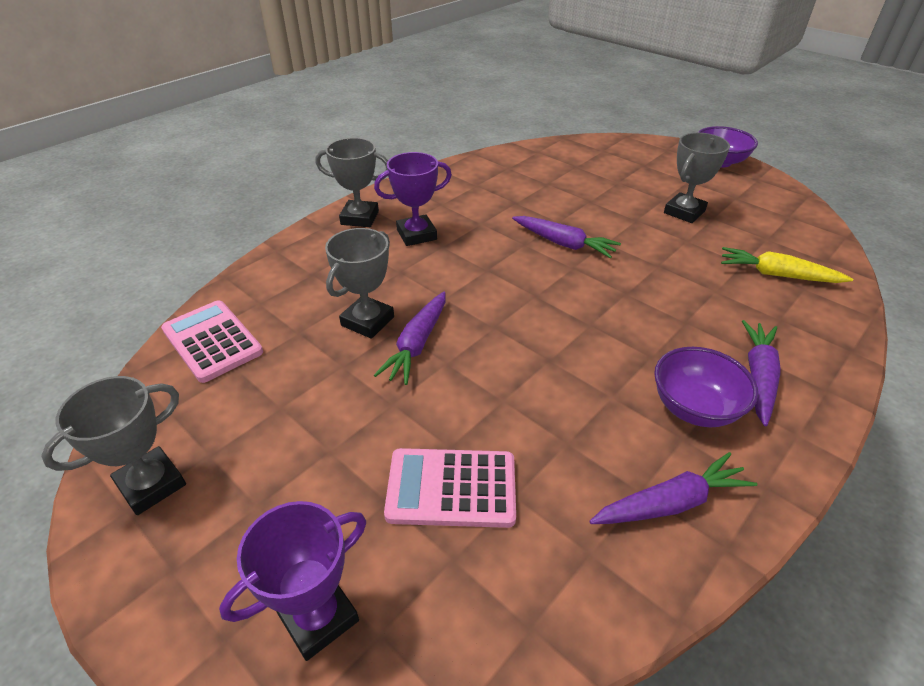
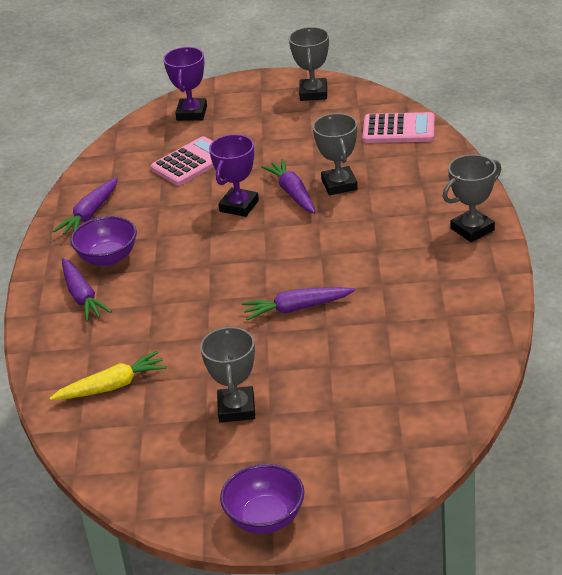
camera: 140 degrees right, 5 degrees down
(416, 234) = (409, 245): purple trophy -> purple trophy (239, 206)

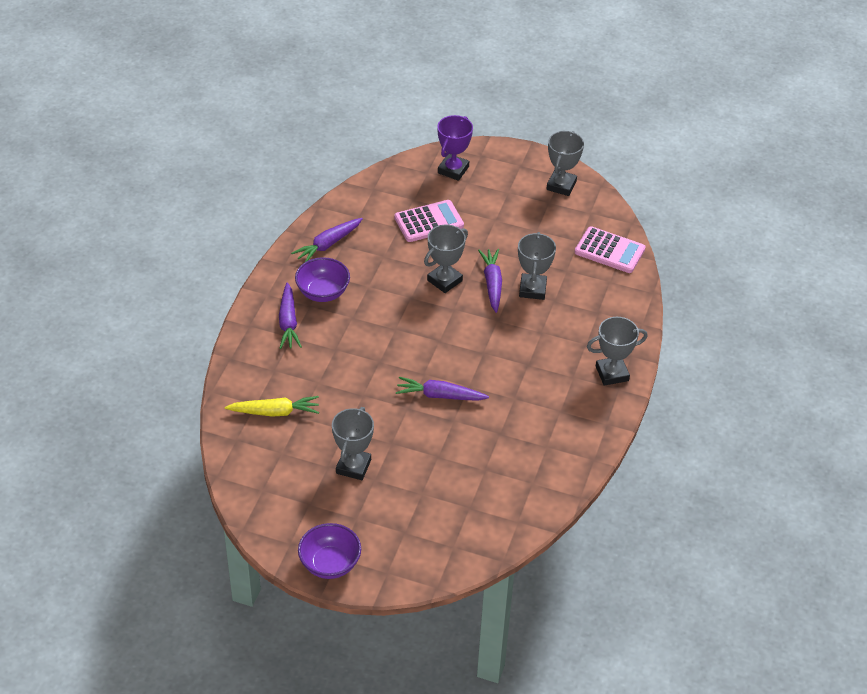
camera: 15 degrees right, 10 degrees up
(239, 206) = (444, 280): purple trophy -> grey trophy

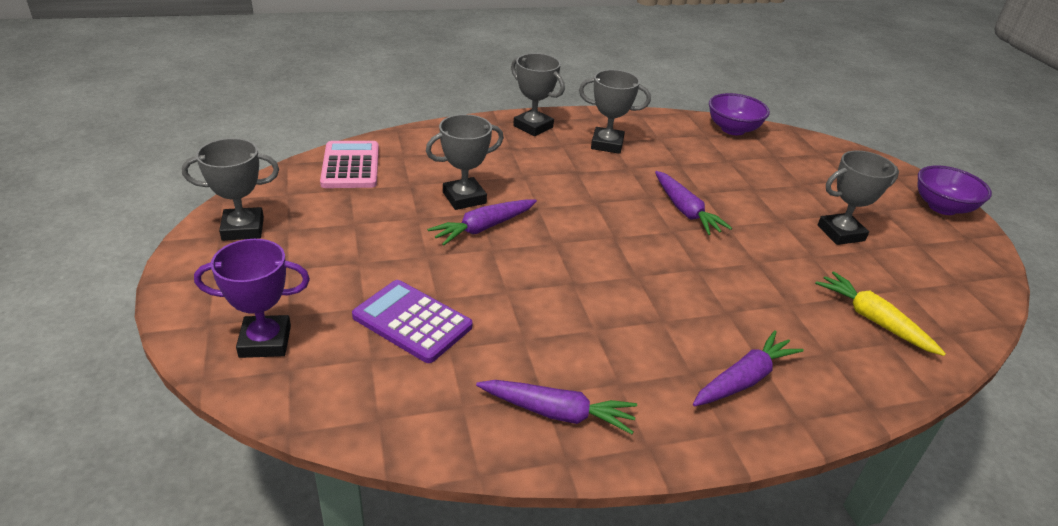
camera: 125 degrees left, 10 degrees down
(323, 292) = (655, 370): purple bowl -> purple bowl (733, 129)
(429, 222) = (412, 322): pink calculator -> purple calculator
(444, 280) = (515, 266): grey trophy -> grey trophy (607, 144)

